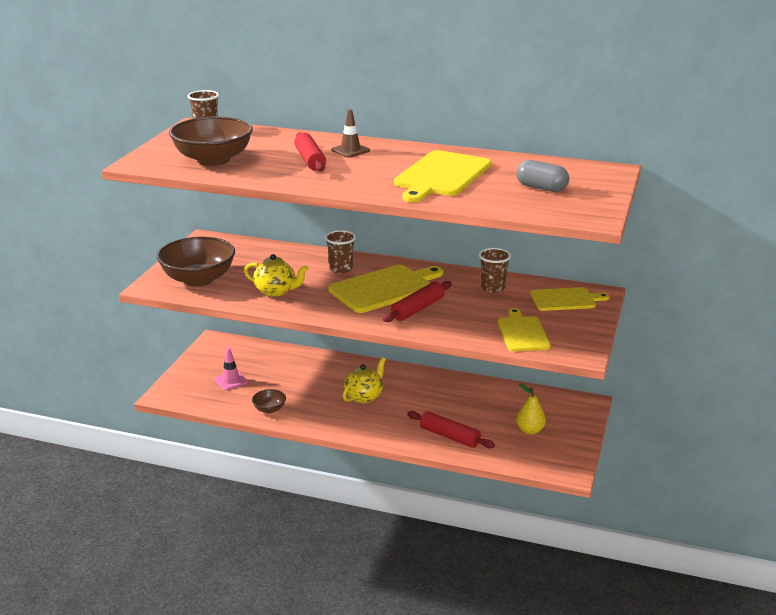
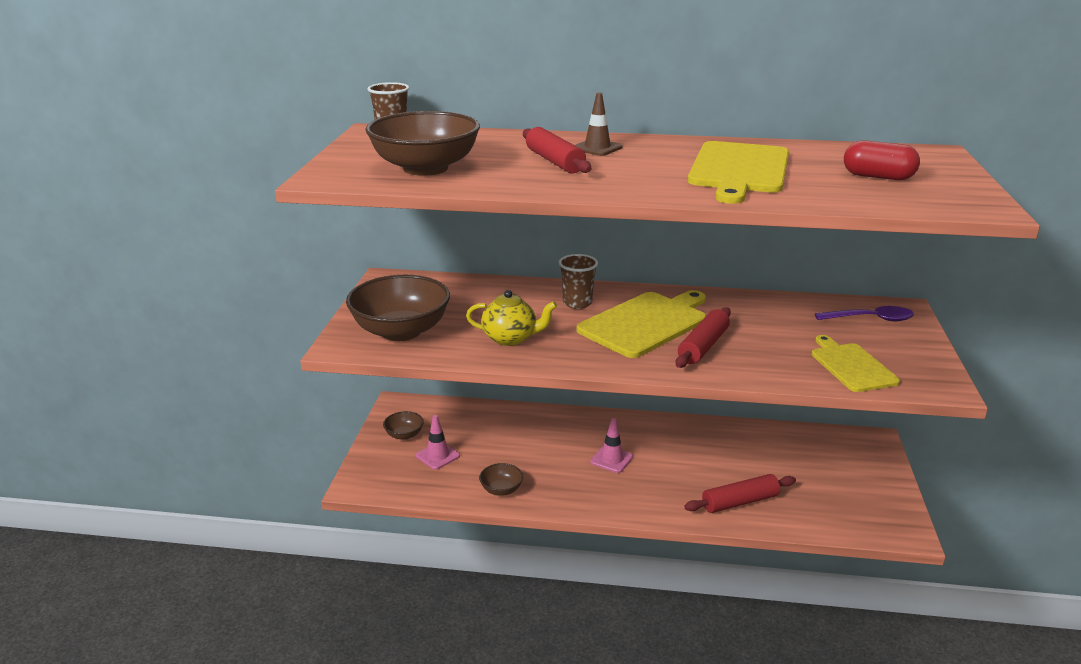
camera: 10 degrees left, 0 degrees up
(211, 363) = (404, 435): none -> brown bowl
(364, 396) = (611, 459): yellow teapot -> pink traffic cone
(449, 436) = (740, 502): red rolling pin -> red rolling pin turned 45 degrees counterclockwise
(493, 288) = (775, 311): brown cup -> none
(530, 430) = (830, 482): yellow pear -> none
(541, 188) = (878, 177): grey capsule -> red capsule
(565, 299) = (871, 319): yellow cutting board -> purple spoon

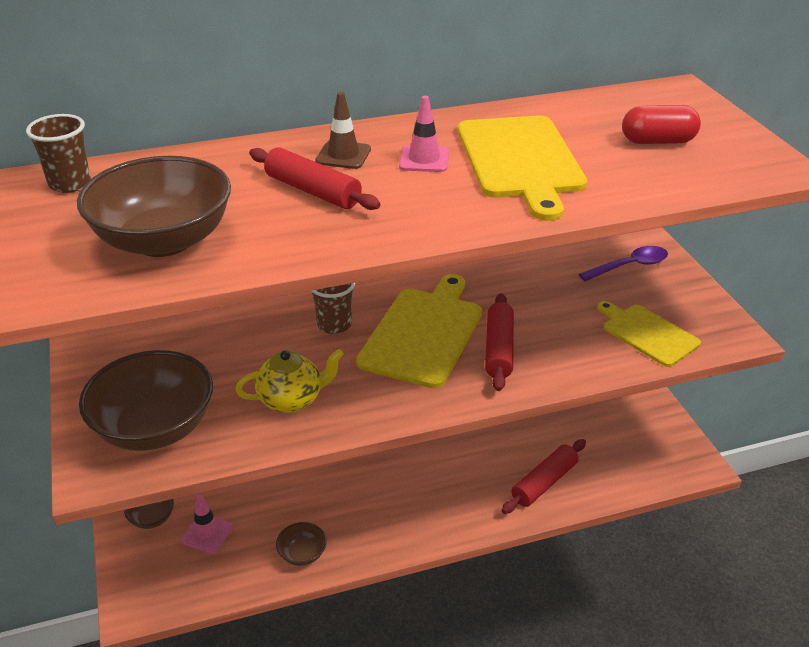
camera: 25 degrees left, 10 degrees up
(611, 459) = (397, 473): pink traffic cone -> pink traffic cone (424, 159)

